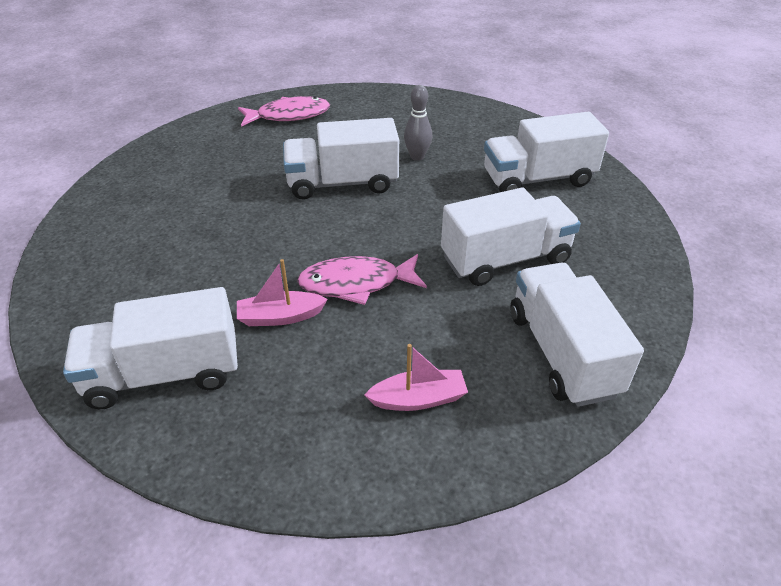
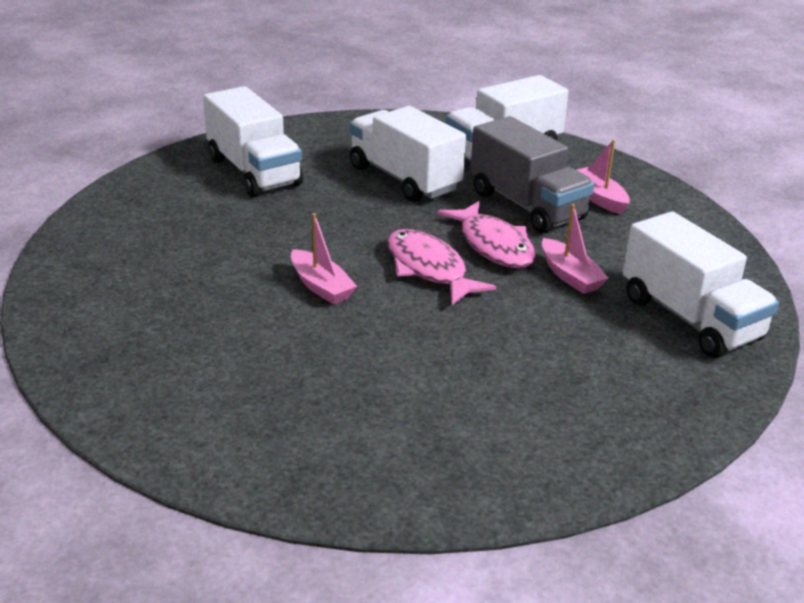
camera: 110 degrees left, 10 degrees down
(289, 115) = (145, 374): pink fish -> pink fish (429, 269)
(342, 183) = (321, 286): white truck -> pink boat
(417, 156) = (234, 245): grey bowling pin -> none
(422, 330) = (527, 205): none -> grey truck

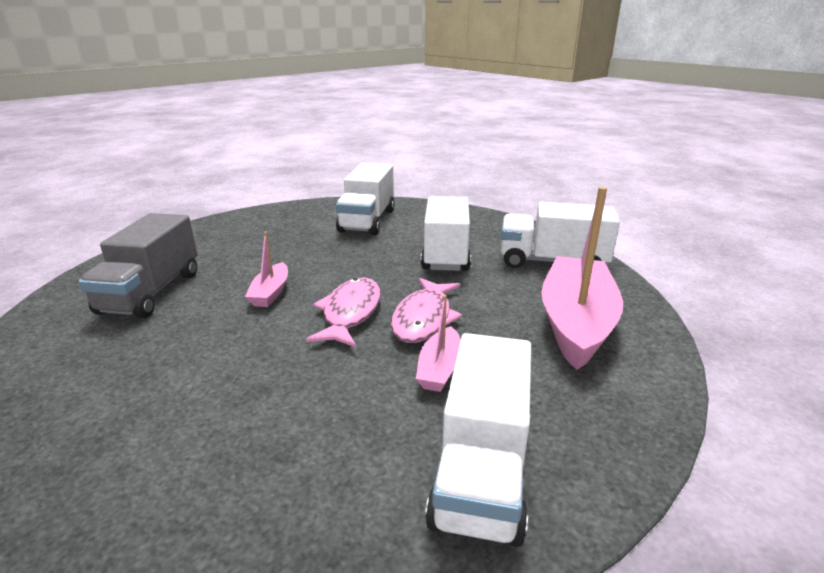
camera: 45 degrees right, 5 degrees down
(527, 205) = (502, 303): grey truck -> grey truck (151, 292)
(598, 198) = (576, 323): pink boat -> pink boat, size x2.11

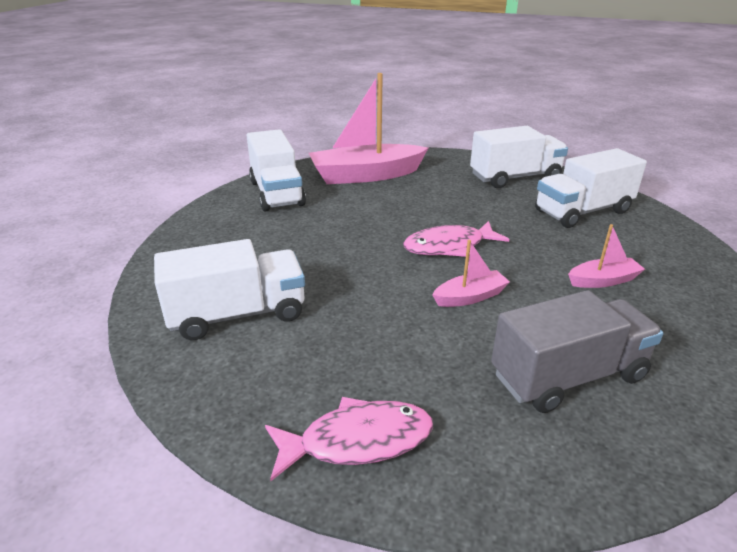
camera: 120 degrees left, 5 degrees up
(424, 318) = (419, 218): pink fish -> pink fish (357, 441)
(440, 369) = (464, 200): pink boat -> pink boat (603, 280)
(445, 254) = (300, 237): white truck -> white truck (582, 211)

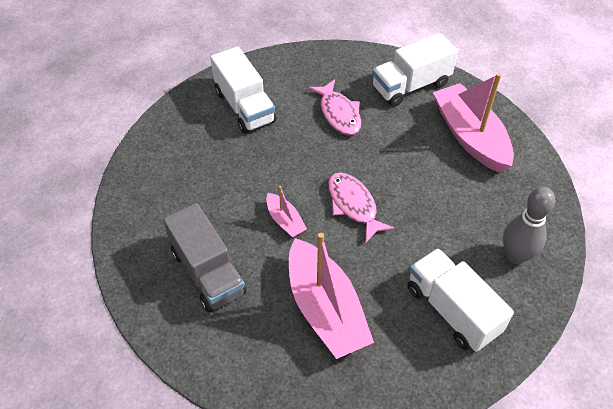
camera: 80 degrees right, 20 degrees up
(357, 441) = (151, 177): pink fish -> pink fish (339, 114)
(515, 177) = (515, 256): white truck -> grey bowling pin
(603, 280) = (325, 309): pink boat -> pink boat, size x2.11

